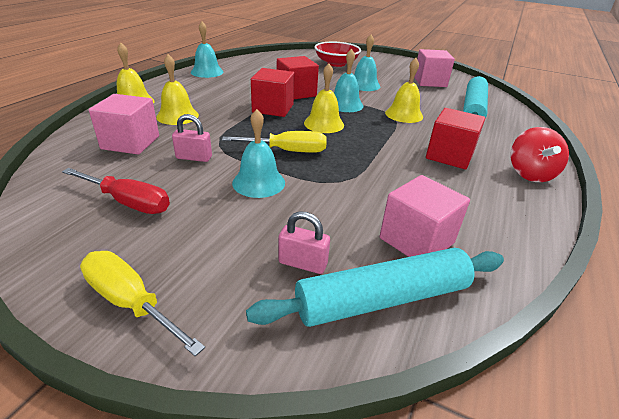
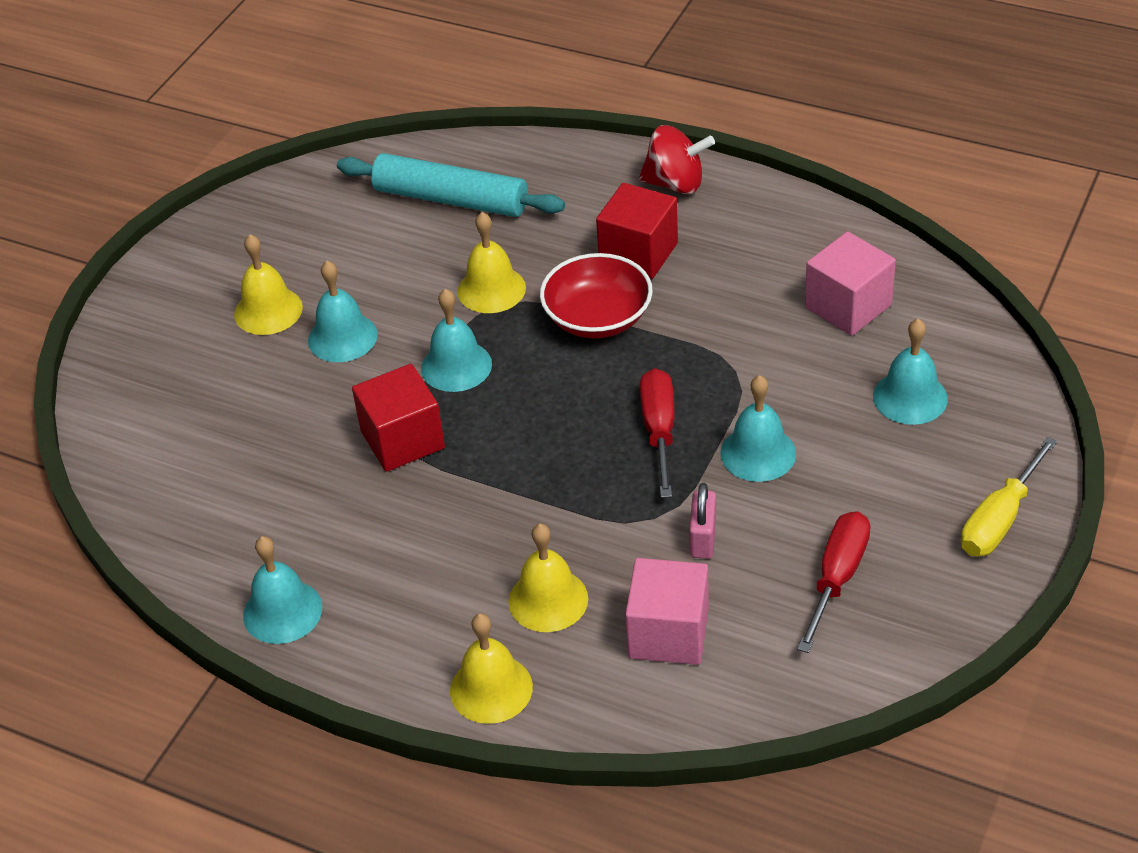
camera: 85 degrees left, 10 degrees up
(273, 108) = (490, 467): red cube -> none
(287, 151) = (659, 431): yellow screwdriver -> red screwdriver
(302, 263) = (910, 397): pink padlock -> turquoise bell
(324, 124) = (549, 392): yellow bell -> yellow bell (268, 310)
(336, 63) = (196, 382): red bowl -> red bowl (597, 318)
(382, 299) = (944, 338): turquoise rolling pin -> none
(430, 82) = (311, 237): pink cube -> none

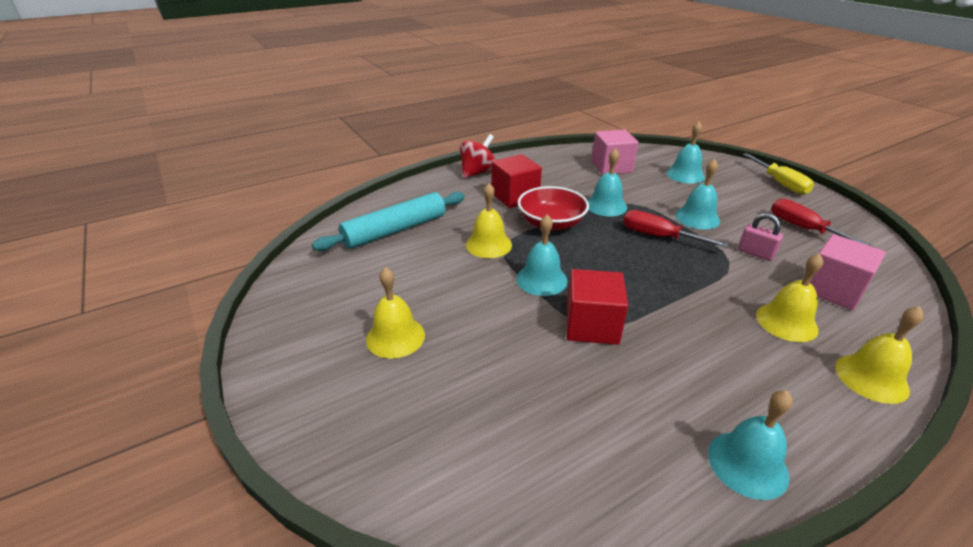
camera: 60 degrees left, 10 degrees down
(342, 337) = (464, 313): turquoise bell -> turquoise bell (606, 205)

